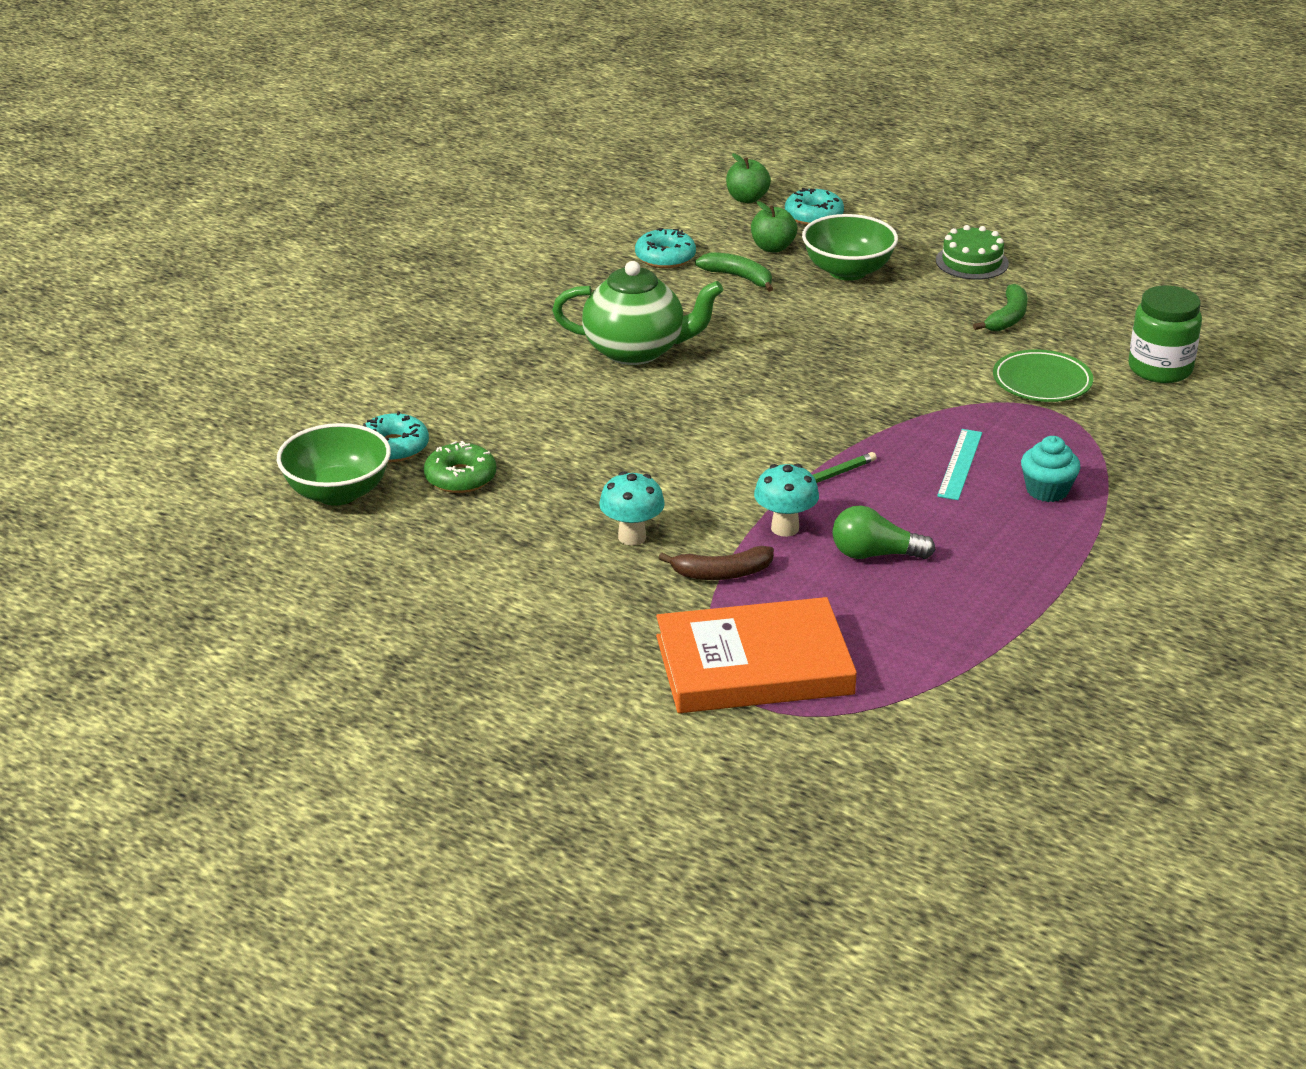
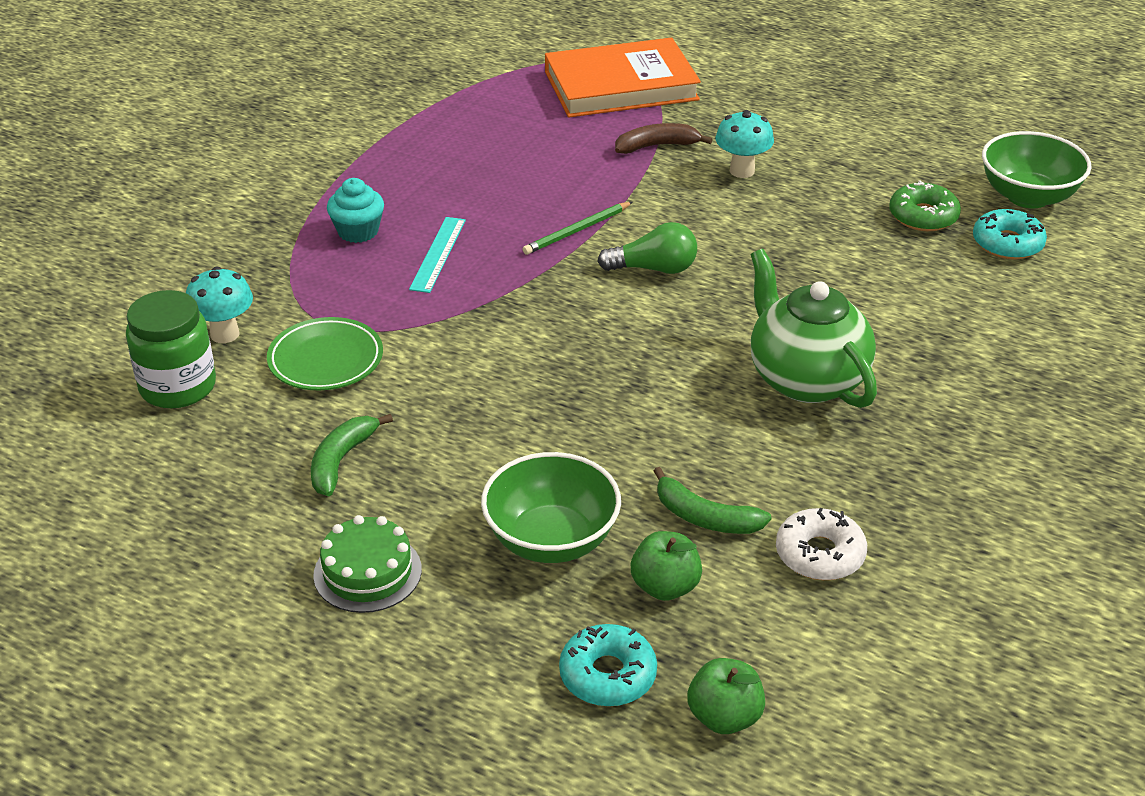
camera: 175 degrees right, 5 degrees up
(636, 351) = (805, 379): green teapot -> green teapot turned 60 degrees clockwise
(665, 257) = (819, 554): turquoise donut -> white donut
(785, 528) = (607, 185): turquoise mushroom -> turquoise mushroom (225, 334)
(875, 554) = (526, 167): green light bulb -> green light bulb (654, 269)

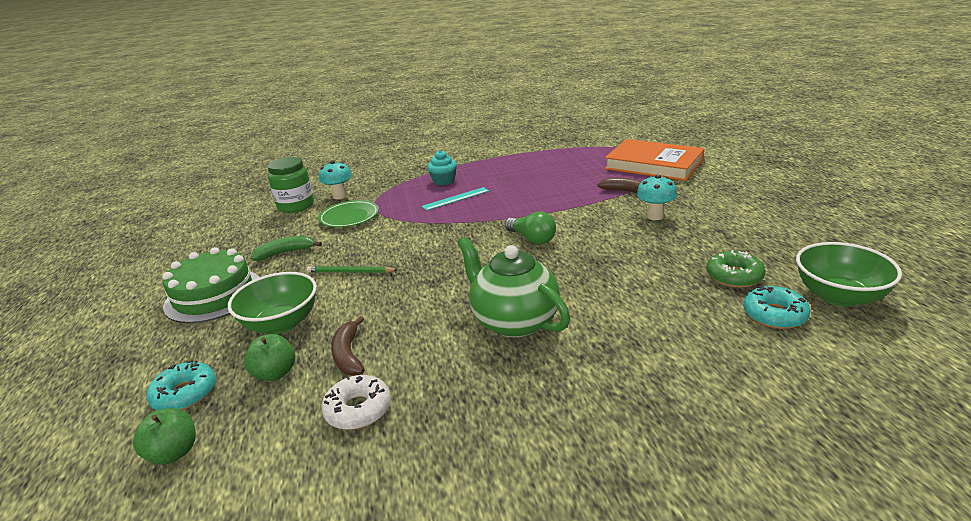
camera: 50 degrees right, 10 degrees down
(367, 572) = (214, 295): green cake -> green cake, size x1.58
(577, 231) = (526, 211): green pencil -> green pencil (350, 272)
(705, 517) = (348, 355): green banana -> brown banana
(805, 379) = (513, 321): green teapot -> green teapot turned 60 degrees counterclockwise

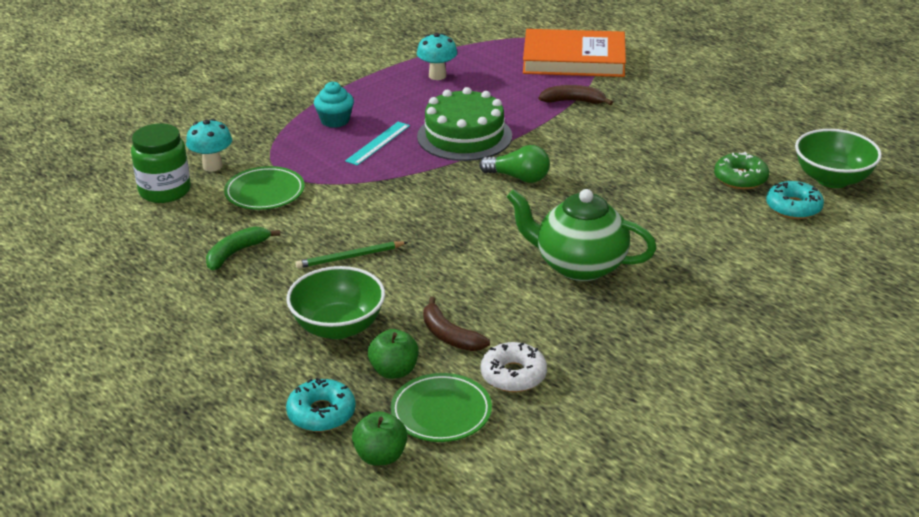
camera: 30 degrees left, 5 degrees up
(214, 295) = (210, 320): green cake -> green cake (464, 136)
(264, 426) = (441, 412): none -> green plate
(655, 216) = (624, 127): turquoise mushroom -> turquoise mushroom (437, 76)

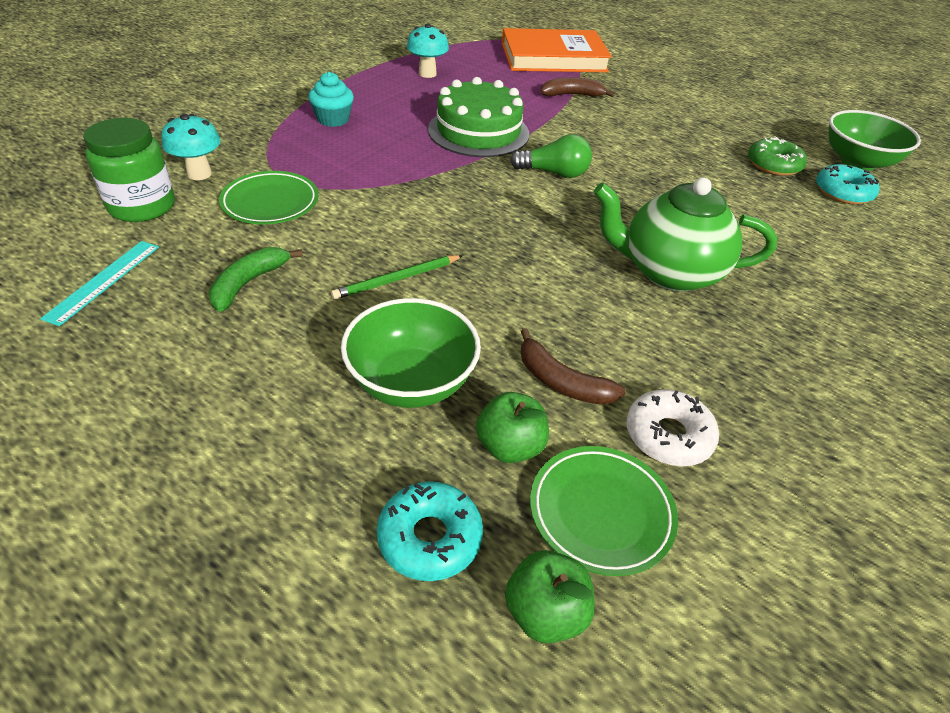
camera: 15 degrees left, 10 degrees up
(378, 143) = (388, 141): turquoise ruler -> turquoise ruler (103, 281)

